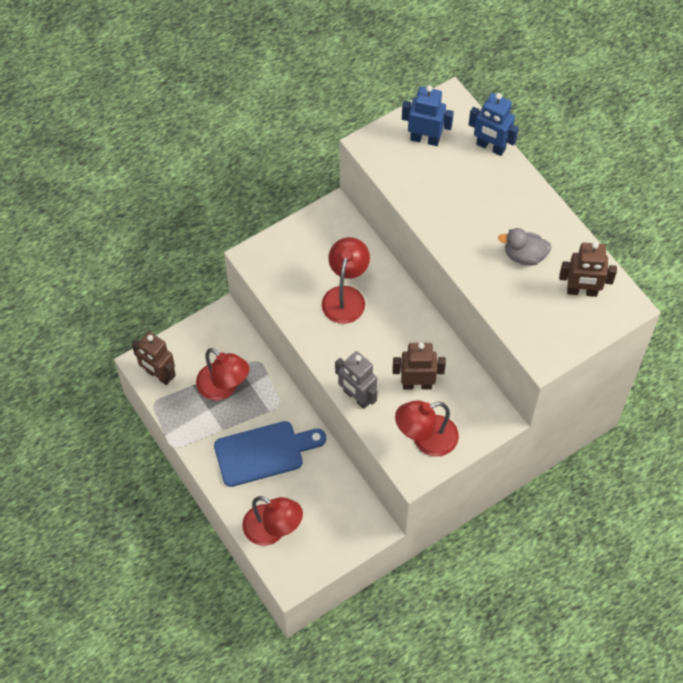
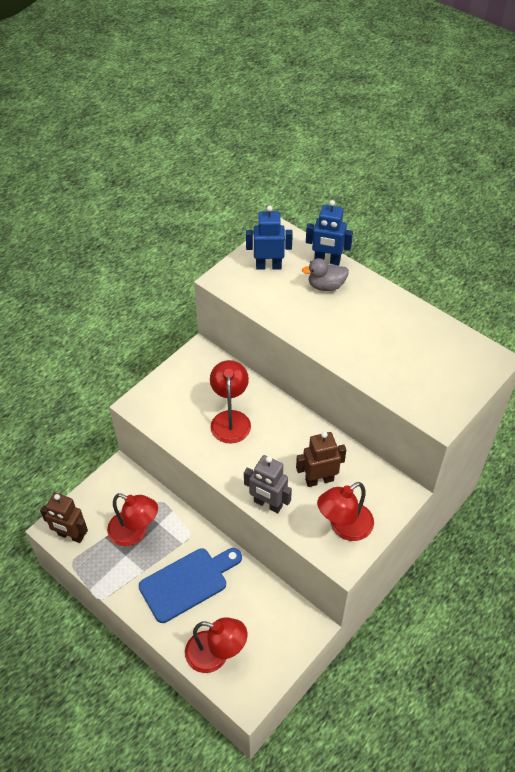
camera: 15 degrees left, 10 degrees down
(524, 256) = (389, 338): grey duck -> grey duck (326, 286)
(582, 291) = (450, 356): brown robot -> none

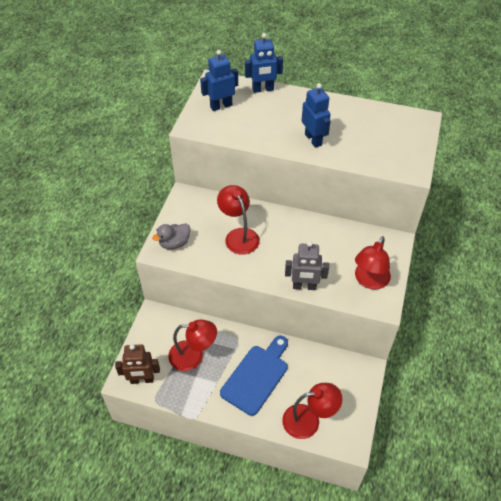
camera: 25 degrees left, 0 degrees up
(319, 480) = (331, 254): brown robot -> none
(326, 286) = (273, 107): grey duck -> grey duck (174, 243)
(347, 340) = (313, 139): none -> blue robot

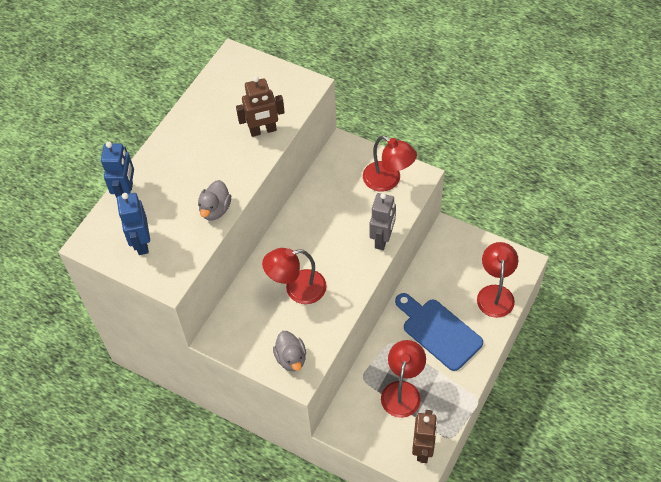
camera: 75 degrees left, 5 degrees up
(262, 138) = (215, 210): none -> grey duck
(313, 139) = (233, 160): blue robot -> none
(351, 151) = (263, 131): none -> brown robot

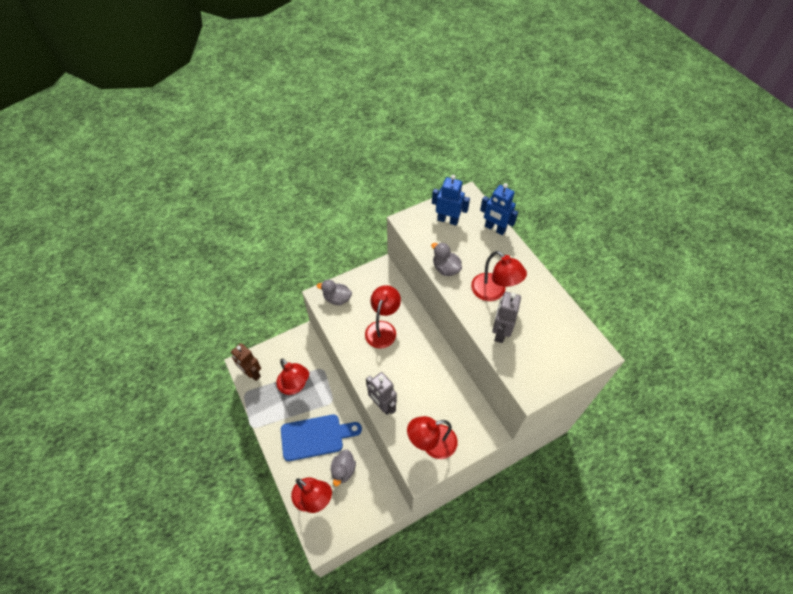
camera: 120 degrees right, 0 degrees up
(218, 156) = (493, 292): none -> red lamp
(263, 131) = (500, 332): brown robot -> grey robot
(450, 286) = (343, 470): none -> grey duck

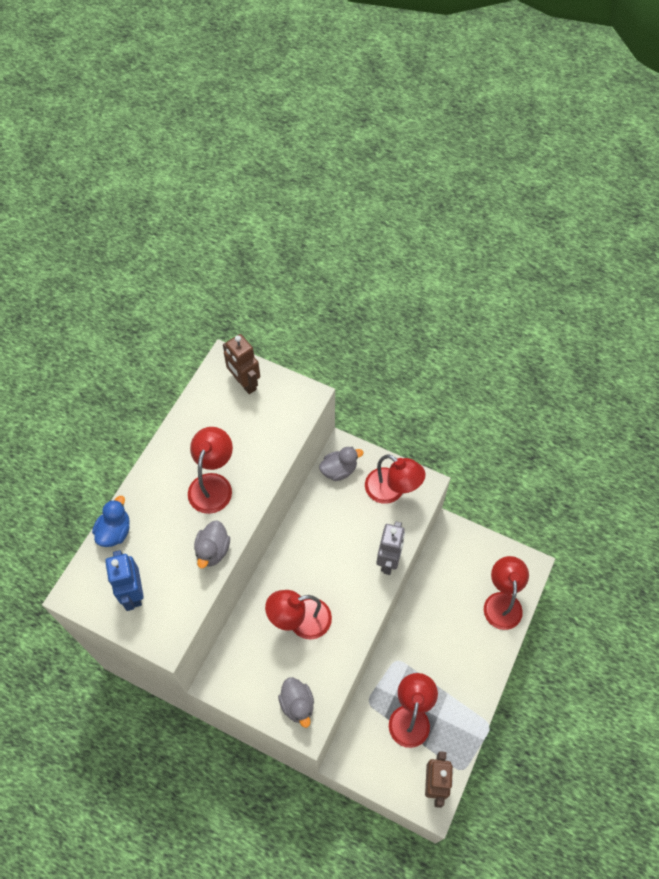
camera: 125 degrees left, 5 degrees up
(316, 437) = (445, 647): blue cutting board -> none
(343, 470) = (455, 594): grey duck -> grey duck (339, 470)
(495, 228) = (115, 531): blue robot -> blue duck
(500, 332) = (261, 452): grey robot -> none
(569, 355) = (244, 383): none -> brown robot

